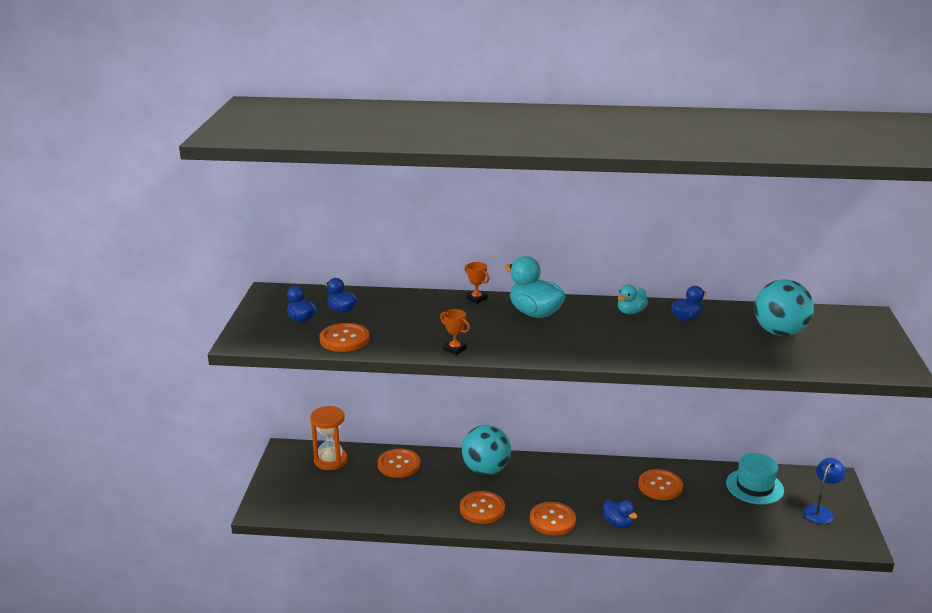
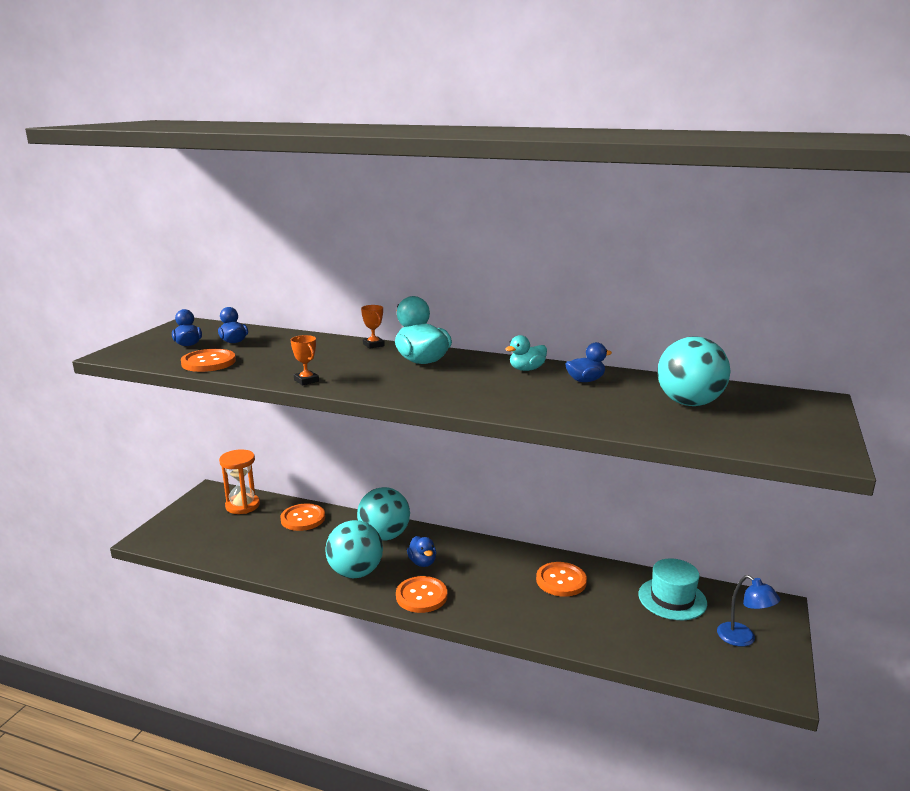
camera: 15 degrees right, 5 degrees down
(482, 509) = (355, 572): orange button -> turquoise ball
(618, 523) = (491, 612): blue duck -> blue duck (422, 562)
(820, 511) = (743, 639): blue lamp -> blue lamp turned 90 degrees clockwise

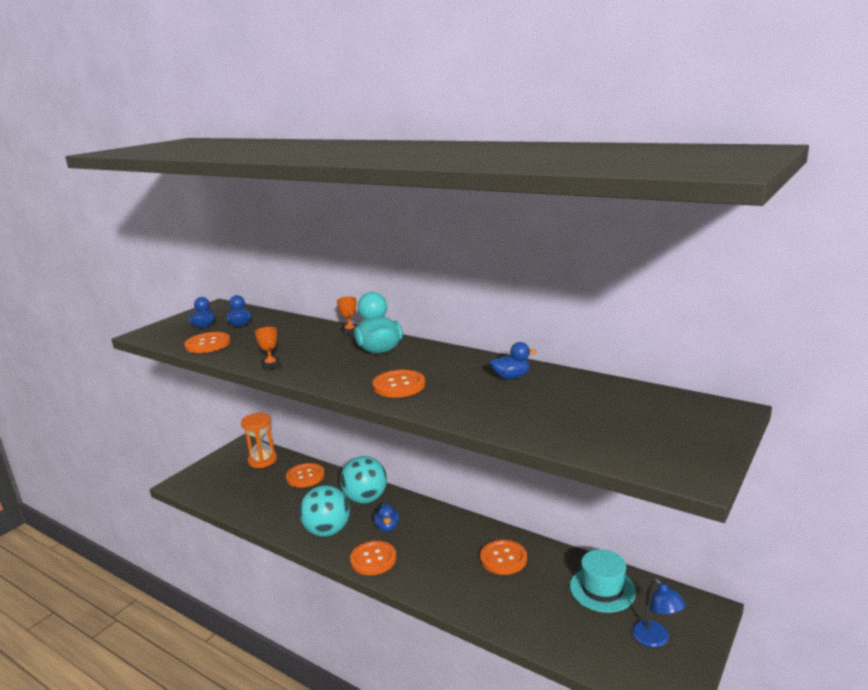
camera: 15 degrees right, 0 degrees up
(471, 393) = (399, 385): none -> orange button
(526, 369) = (465, 362): turquoise duck -> none
(689, 403) = (593, 407): turquoise ball -> none

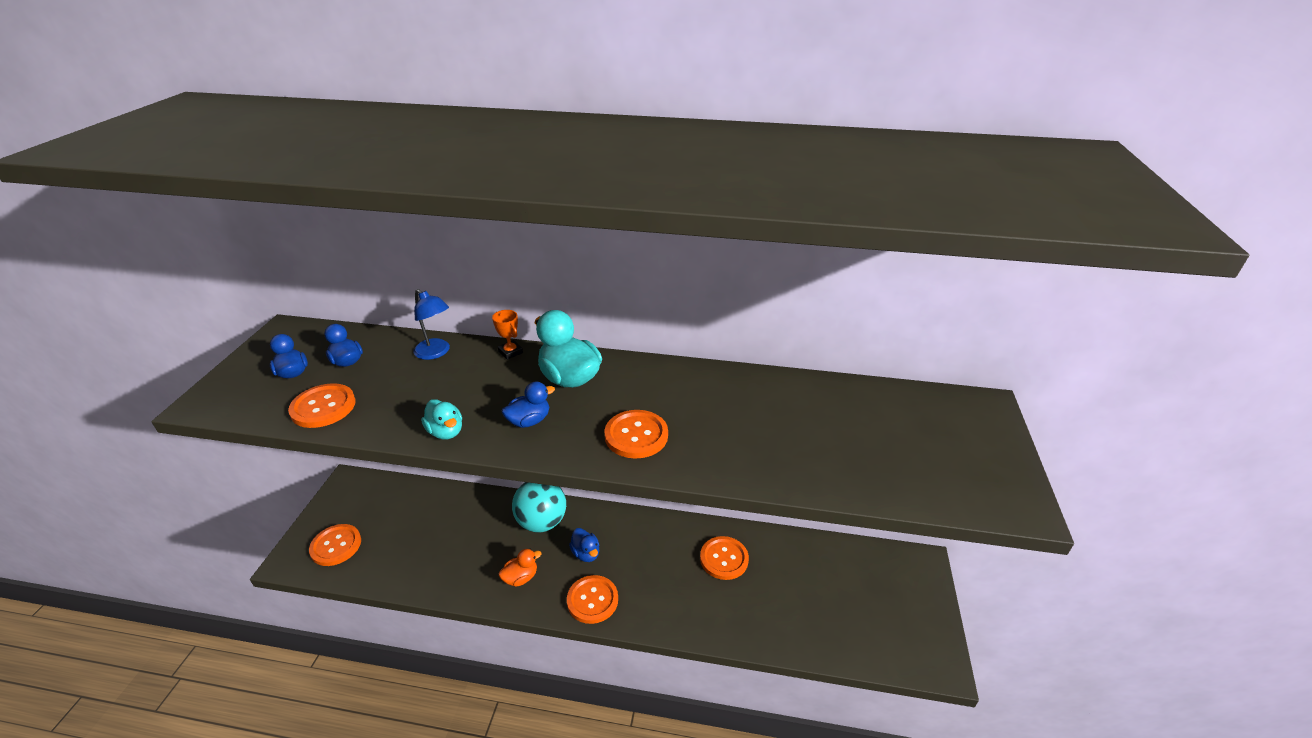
camera: 25 degrees left, 15 degrees up
(262, 460) = (386, 498): orange hourglass -> none
(271, 365) = (446, 432): orange trophy -> turquoise duck
(305, 476) = (454, 508): orange button -> orange button (336, 546)
(327, 531) = (521, 577): turquoise ball -> orange duck
(511, 377) = (751, 396): blue duck -> blue duck (529, 421)
(602, 589) = (829, 567): turquoise hat -> none
(655, 639) = (899, 610): blue lamp -> blue lamp (436, 353)

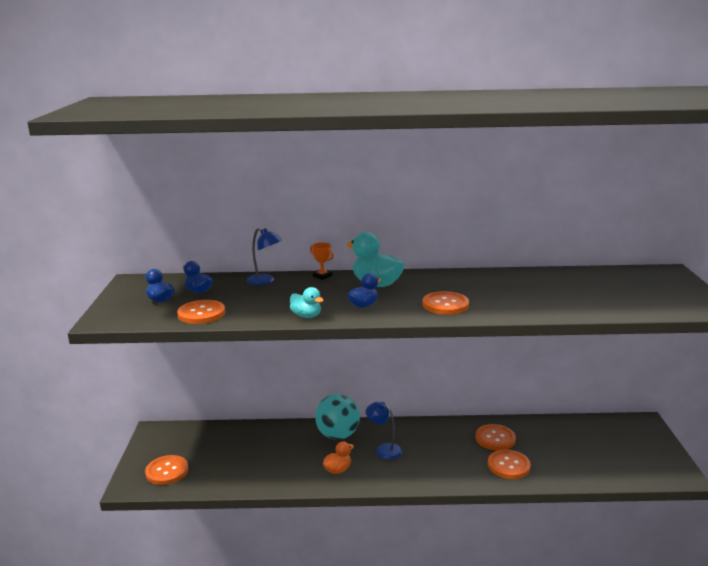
camera: 10 degrees left, 15 degrees down
(586, 553) = (384, 449): blue duck -> blue lamp
(592, 600) = (403, 475): orange button -> orange button (508, 465)

